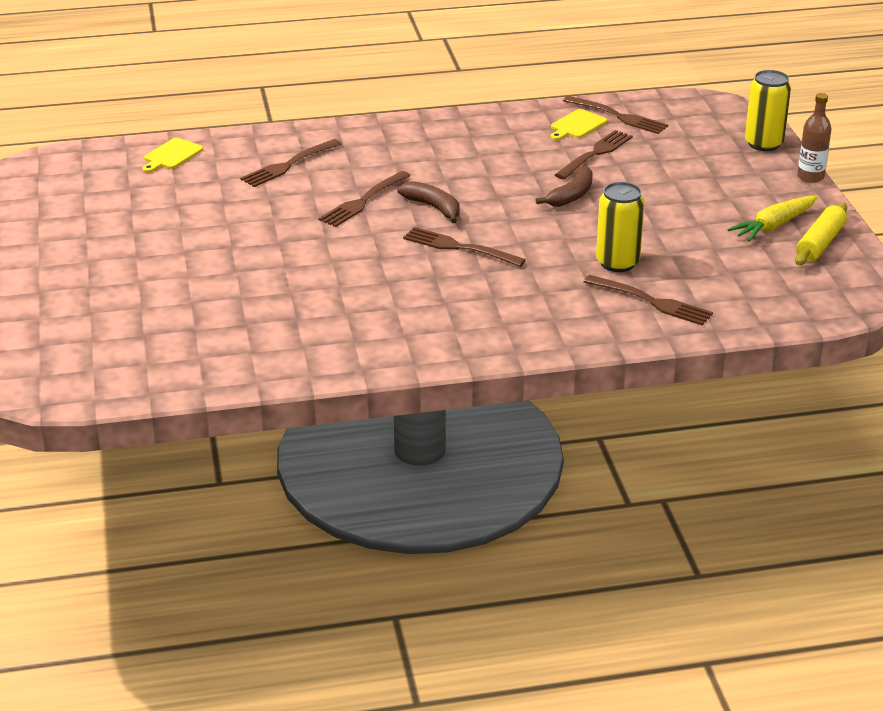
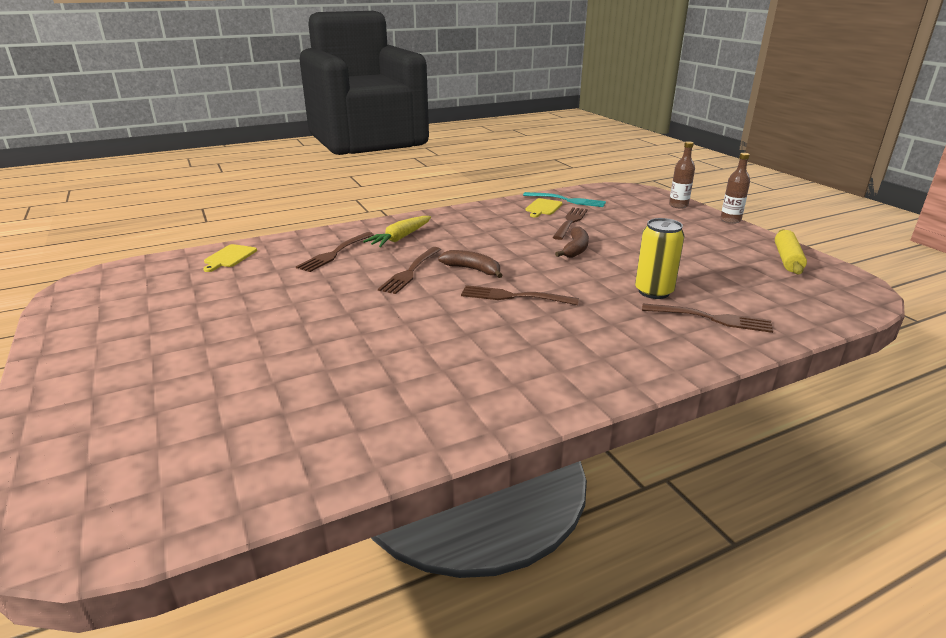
camera: 15 degrees left, 5 degrees down
(618, 116) = (567, 200): brown fork -> turquoise fork
(763, 144) = (678, 205): yellow can -> brown bottle
(774, 226) = (741, 252): yellow carrot -> yellow carrot (400, 238)

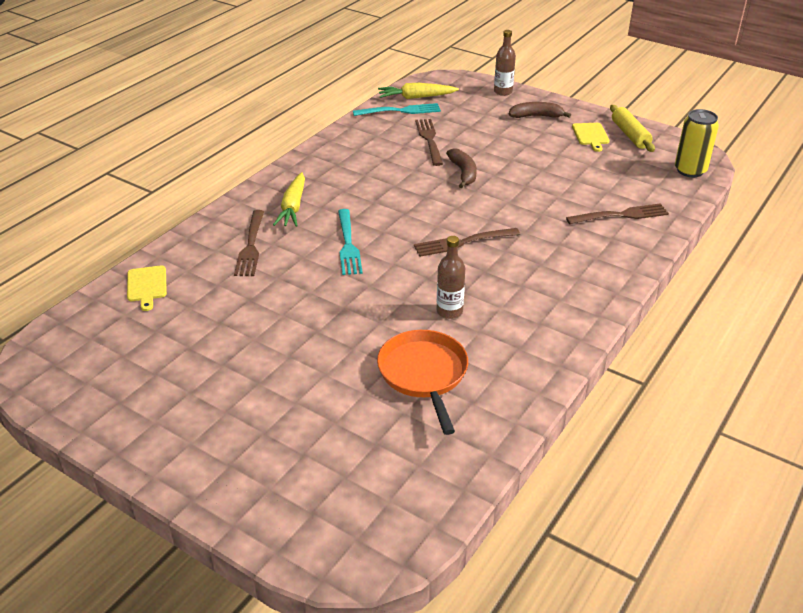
camera: 30 degrees left, 10 degrees up
(344, 387) = (424, 374): none -> orange pan
(410, 272) = (348, 244): brown fork -> turquoise fork
(473, 269) = (400, 224): brown banana -> brown banana (536, 116)
(543, 208) = (387, 127): yellow cutting board -> yellow cutting board (591, 135)
(592, 195) = (416, 97): none -> yellow carrot
(654, 292) = (562, 201): yellow can -> yellow can (690, 170)
(730, 220) = (558, 100): brown bottle -> brown bottle (449, 311)

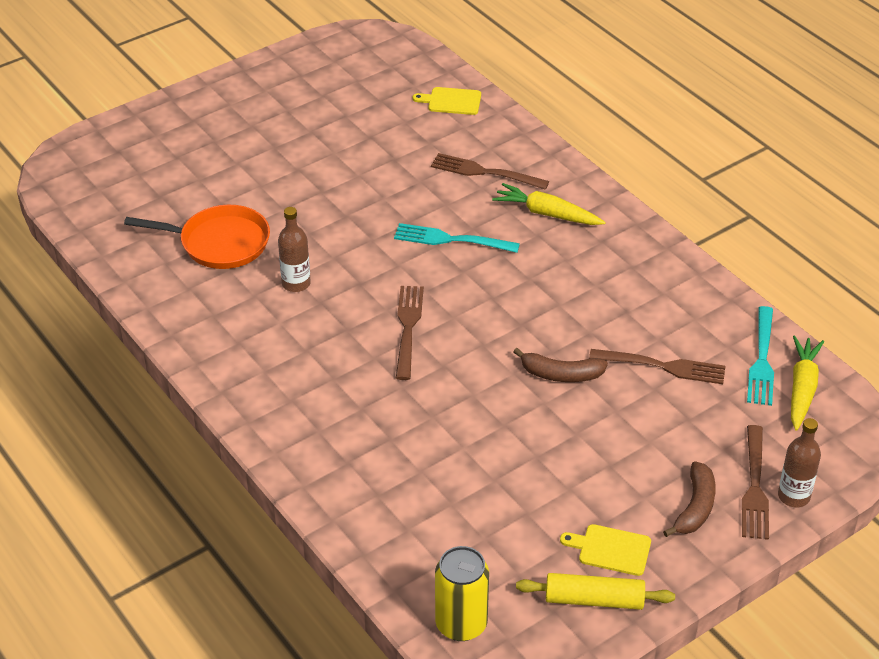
camera: 110 degrees right, 5 degrees up
(621, 215) = (390, 492): brown fork -> brown fork (754, 487)

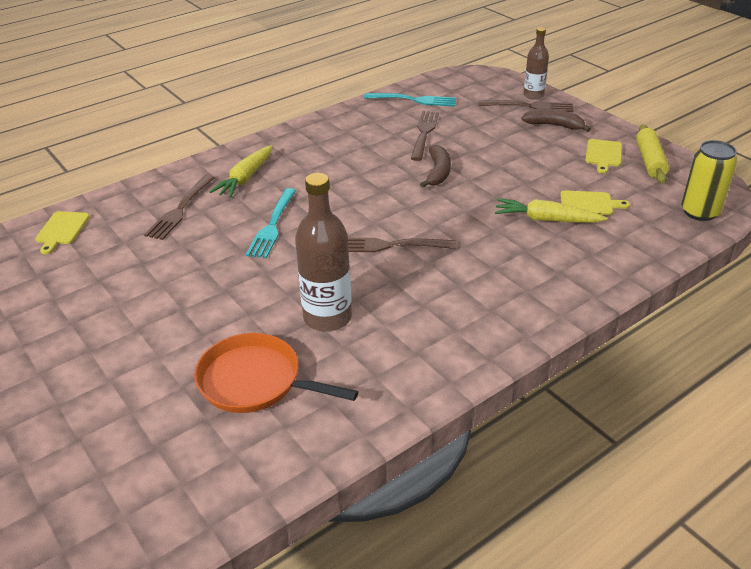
camera: 90 degrees left, 5 degrees down
(219, 243) = (255, 381): orange pan -> orange pan turned 75 degrees counterclockwise
(296, 283) = (327, 317): brown bottle -> brown bottle, size x1.63
(485, 512) = (589, 203): none -> yellow cutting board
(802, 388) = (439, 89): yellow carrot -> yellow carrot (546, 220)

